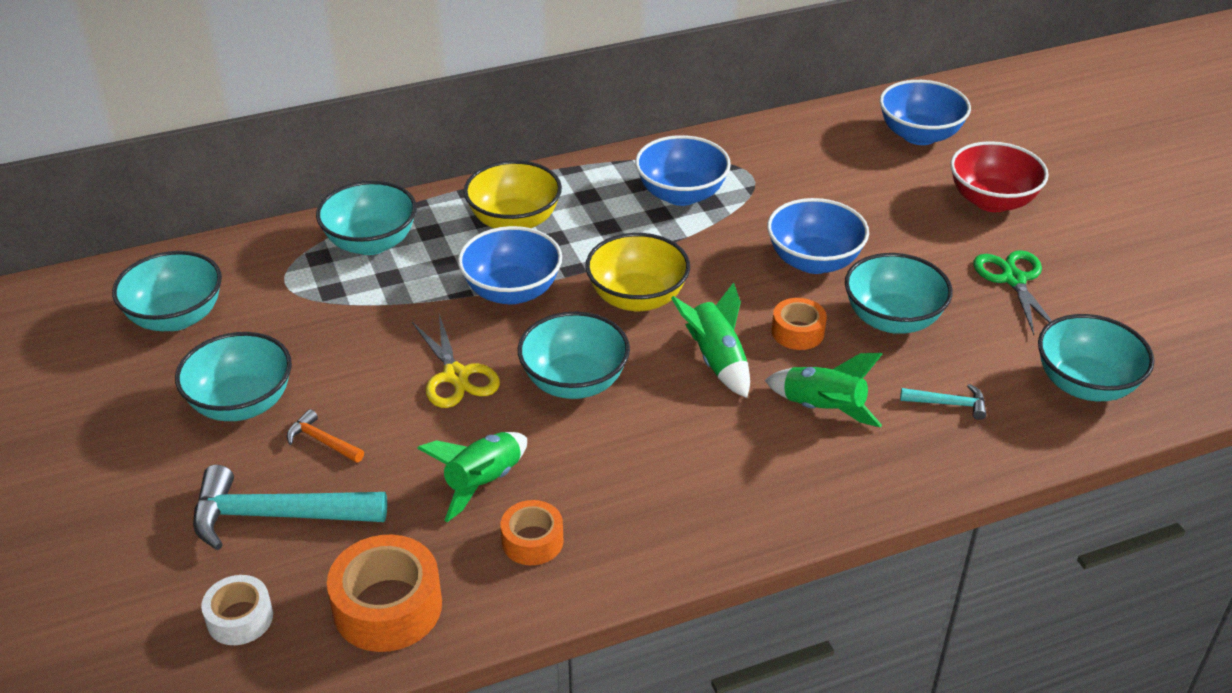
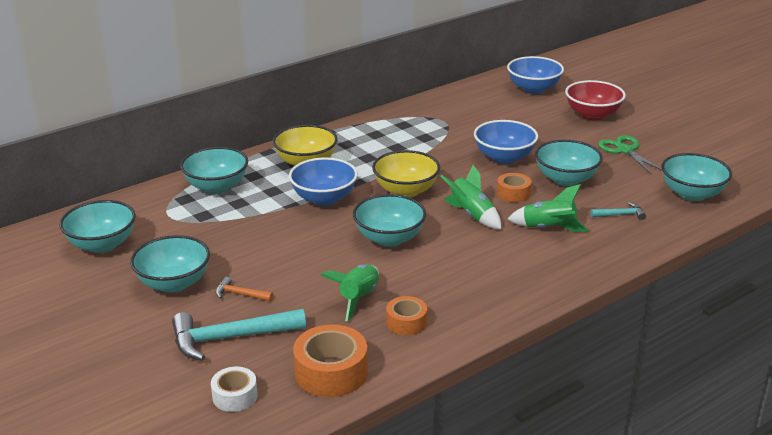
camera: 15 degrees left, 10 degrees down
(456, 376) = (311, 247): yellow scissors -> none
(681, 194) = (405, 136): blue bowl -> none

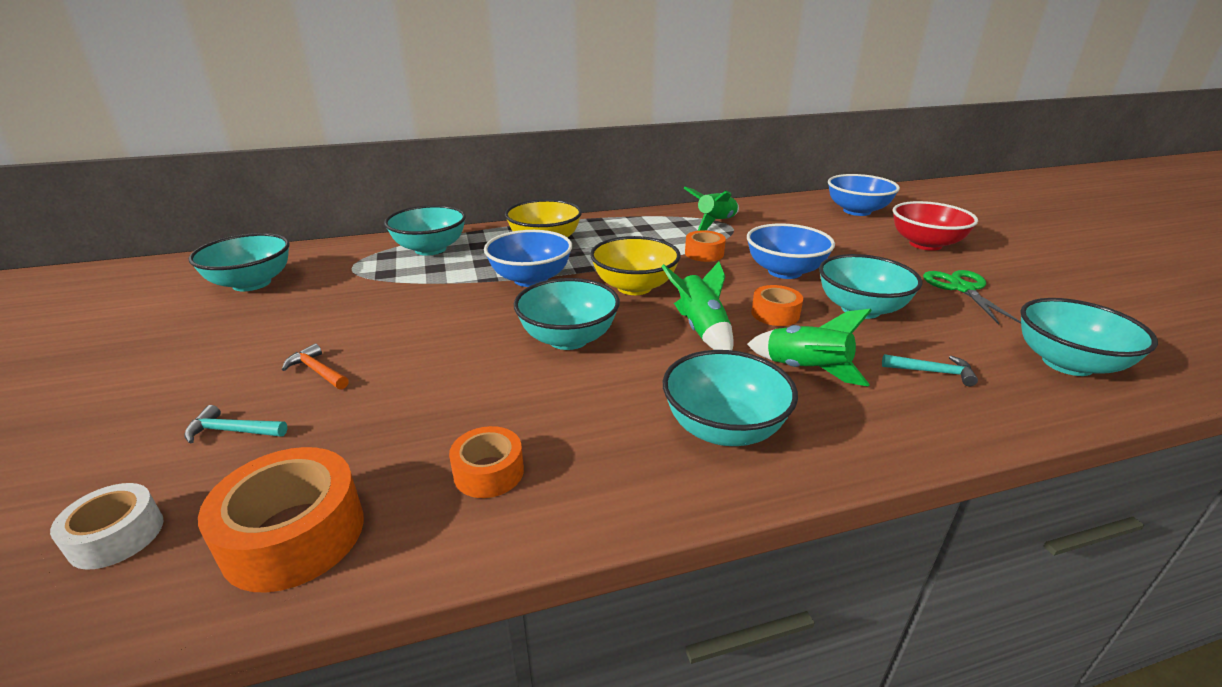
camera: 20 degrees right, 0 degrees up
(174, 283) = (263, 340): turquoise bowl -> turquoise bowl (723, 429)
(230, 338) = (232, 431): turquoise hammer -> turquoise hammer, size x0.48
(358, 298) = (456, 413): green rocket -> green rocket (715, 222)
(438, 152) = (704, 253): none -> orange tape

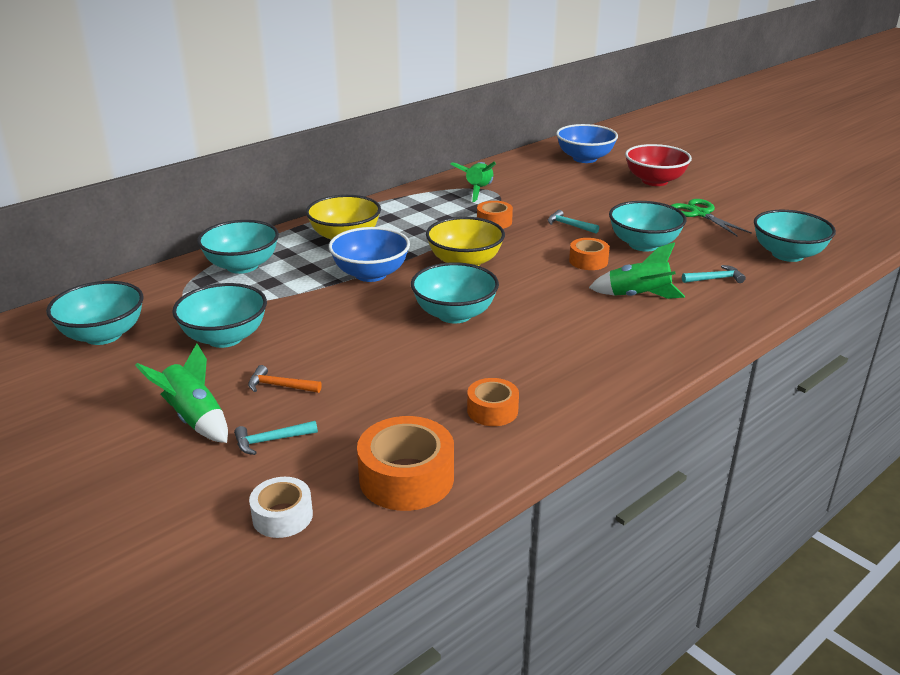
camera: 25 degrees left, 0 degrees up
(701, 330) = (546, 285): green rocket -> green rocket (194, 418)
(723, 429) = (615, 346): turquoise bowl -> turquoise bowl (225, 338)
(784, 271) = (569, 225): blue bowl -> turquoise hammer

